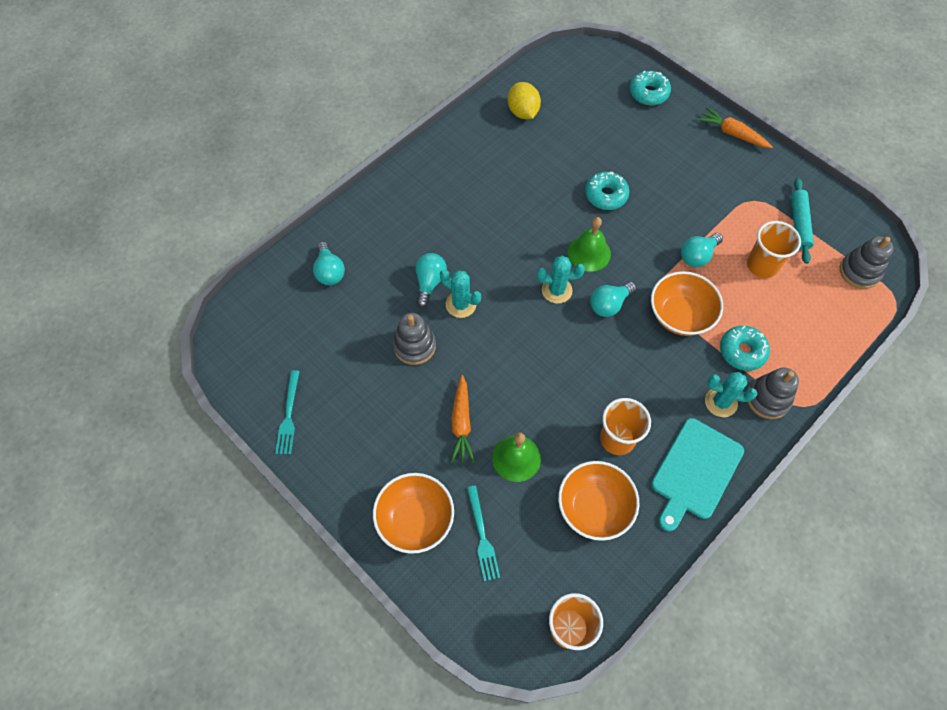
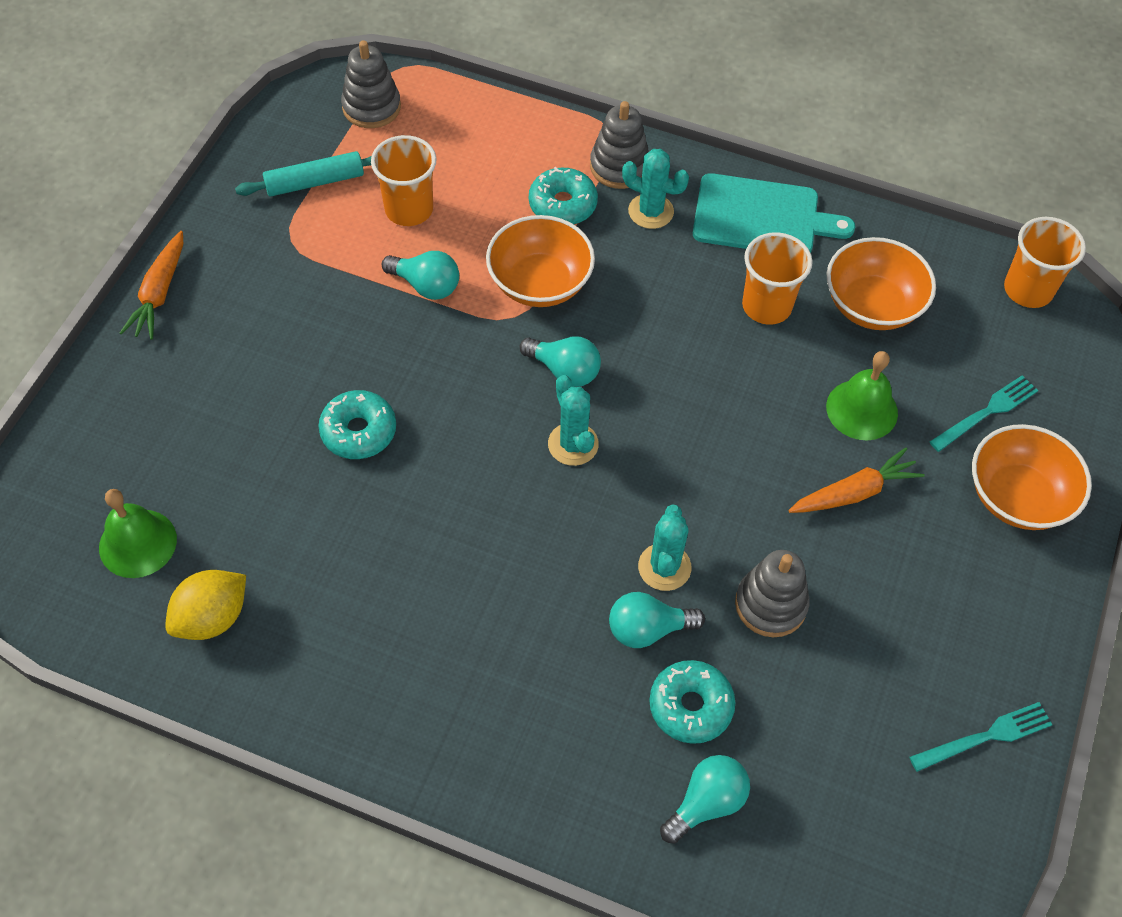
camera: 115 degrees left, 5 degrees down
(589, 253) = (483, 422): green bell -> green bell (137, 543)
(648, 93) = (101, 430): turquoise donut -> turquoise donut (690, 706)
(721, 402) = (651, 211): turquoise cactus -> turquoise cactus turned 60 degrees counterclockwise

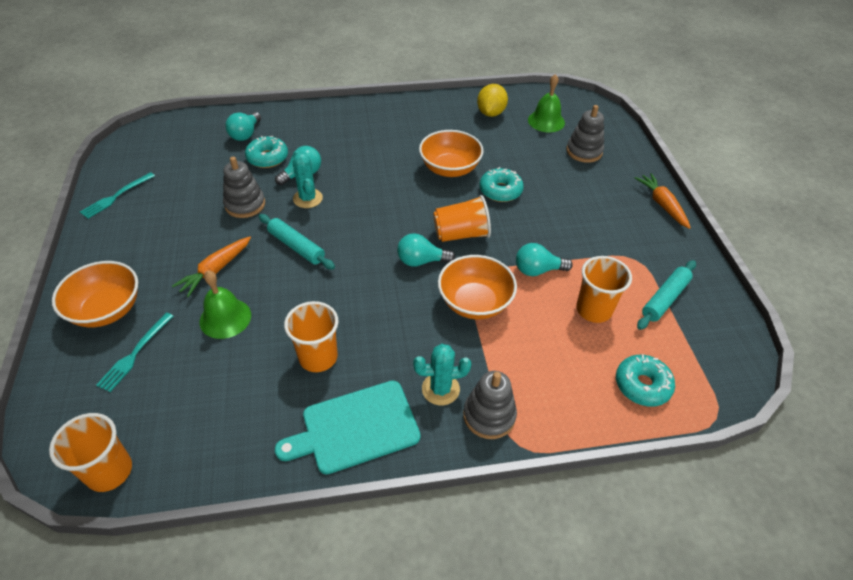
camera: 150 degrees right, 10 degrees down
(371, 107) = (696, 370): grey stacking toy -> grey stacking toy (584, 151)
(479, 385) = (461, 234): none -> orange cup
(562, 204) = (504, 363): turquoise donut -> turquoise donut (642, 385)
(573, 444) = (389, 229): turquoise cactus -> none
(724, 478) = (296, 246): none -> turquoise rolling pin
(872, 305) = (240, 394): orange bowl -> orange bowl (450, 169)

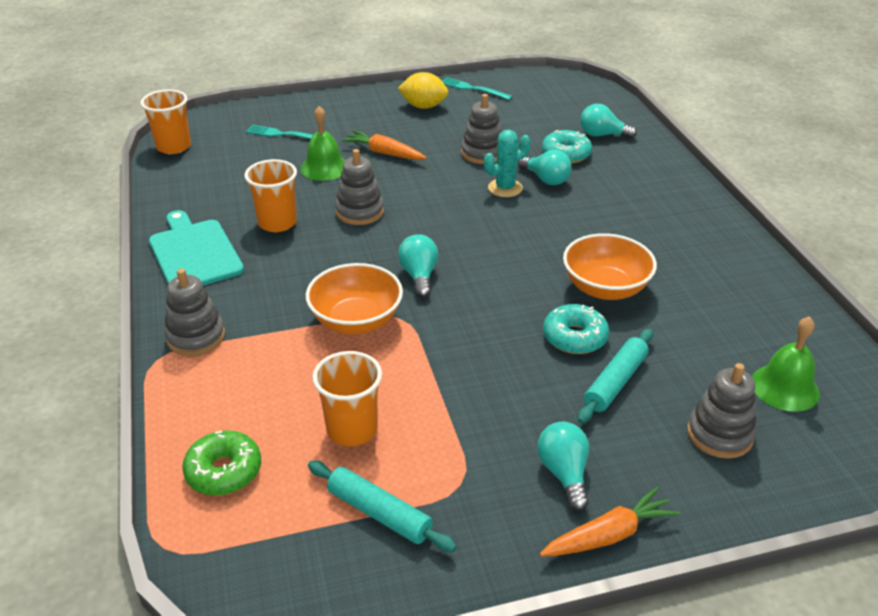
camera: 85 degrees right, 10 degrees down
(107, 310) = (331, 113): orange bowl -> none
(296, 246) = (426, 191): turquoise rolling pin -> turquoise rolling pin (615, 382)
(316, 293) = (360, 212): none -> grey stacking toy
(440, 389) = (233, 301): turquoise cactus -> none
(461, 234) = (474, 304): orange cup -> none
(491, 113) = (768, 322): yellow lemon -> yellow lemon (423, 106)
(537, 270) = (419, 375): turquoise light bulb -> turquoise light bulb (564, 473)
(642, 385) = (224, 471): turquoise donut -> green donut

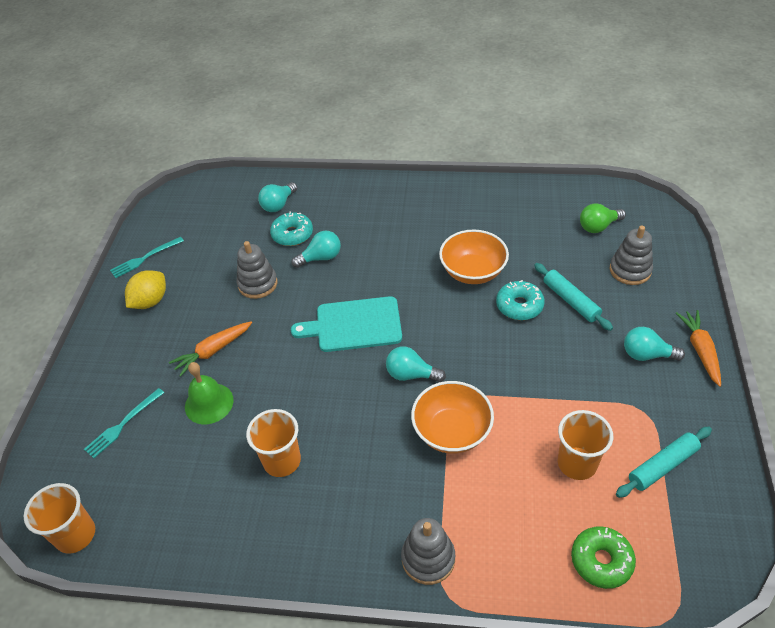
camera: 65 degrees left, 10 degrees up
(194, 253) = (296, 542): turquoise cutting board -> turquoise cutting board (354, 325)
(360, 212) = (299, 393): grey stacking toy -> none
(505, 188) = (319, 286): turquoise cactus -> none
(785, 387) = (598, 226): green bell -> green light bulb

